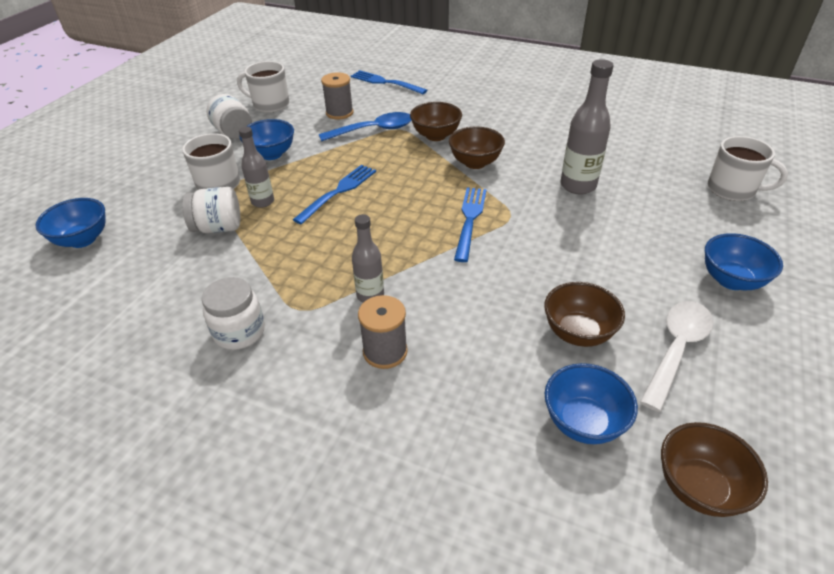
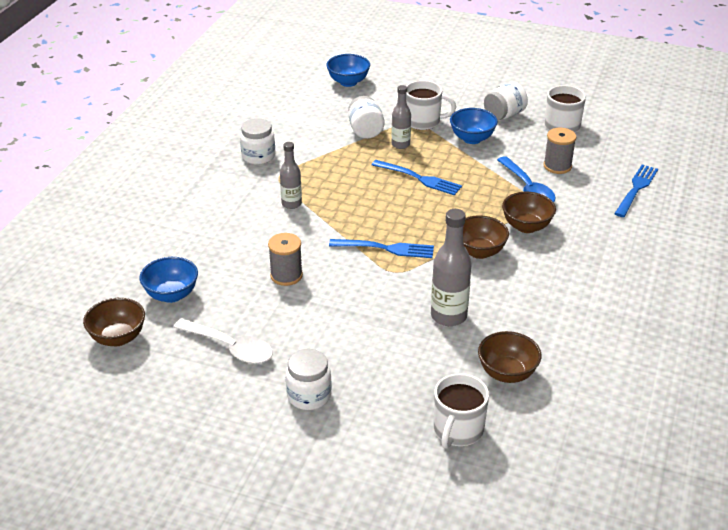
camera: 85 degrees right, 5 degrees down
(385, 351) = (238, 213): grey spool -> grey spool (286, 275)
(578, 333) = (250, 299): brown bowl -> brown bowl (507, 373)
(731, 280) = (309, 396): blue bowl -> white jar

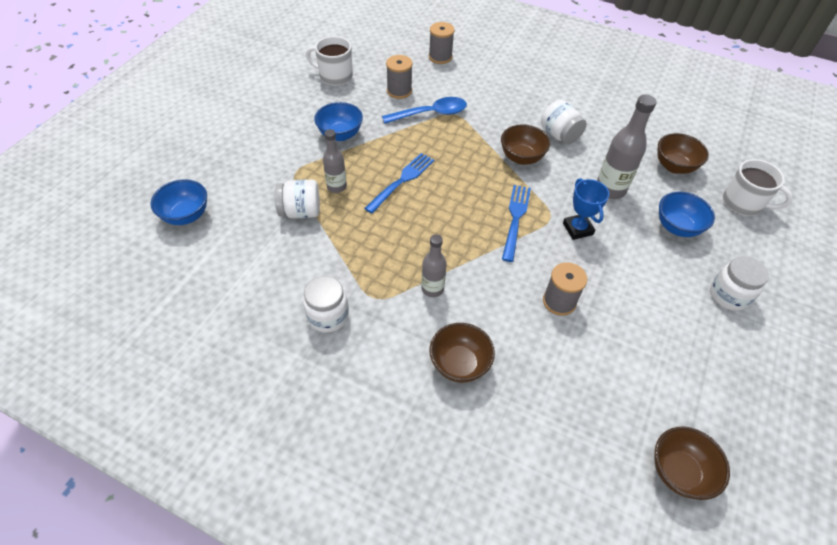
camera: 85 degrees left, 15 degrees up
(171, 295) = (598, 414): blue bowl -> blue bowl (677, 227)
(230, 347) = (676, 356): white spoon -> none
(381, 290) = (577, 229): none -> blue trophy
(423, 121) = (297, 164): white mug -> none
(504, 115) = (304, 107): white jar -> white jar (559, 135)
(526, 226) = (487, 124): brown bowl -> brown bowl (459, 364)
(636, 189) = (440, 57): blue fork -> grey spool

